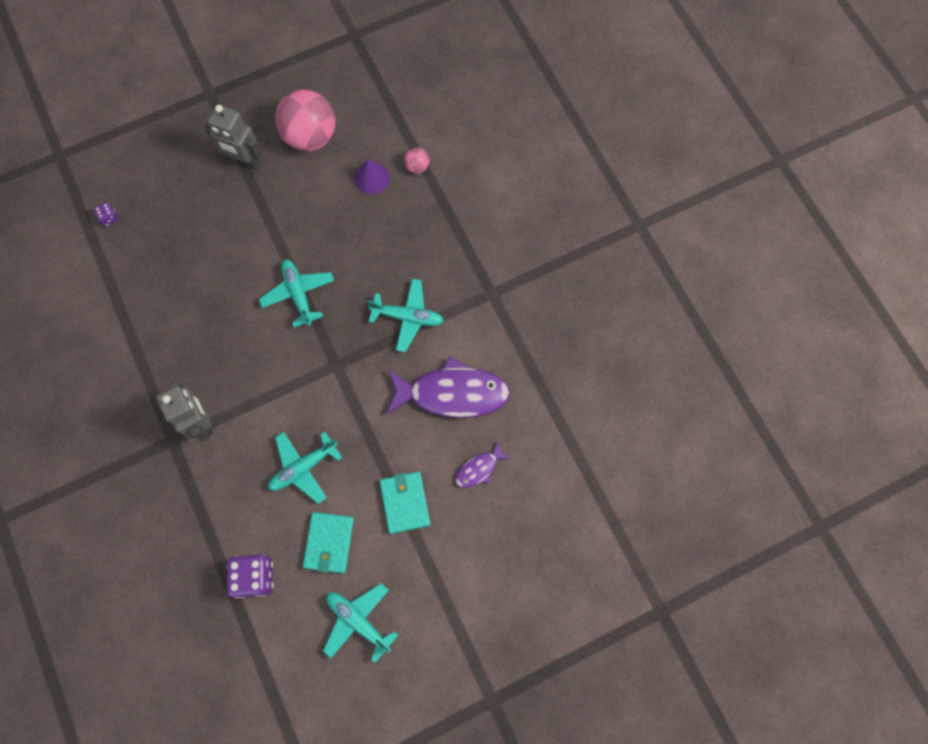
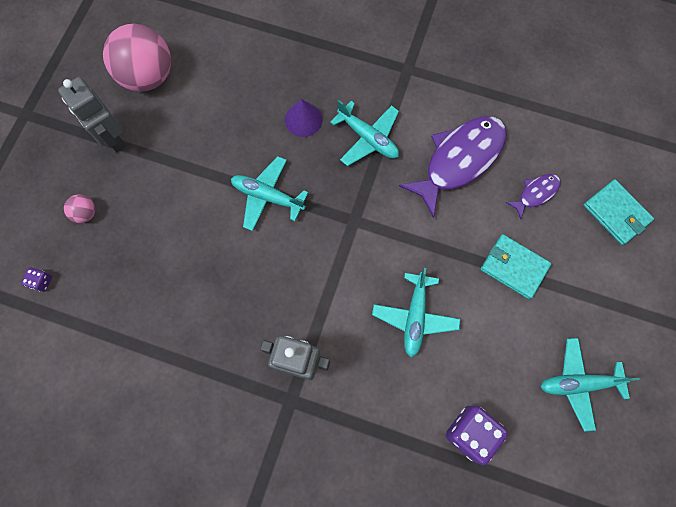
camera: 45 degrees left, 0 degrees up
(245, 161) = (113, 138): grey robot -> grey robot turned 75 degrees clockwise
(329, 543) = (495, 351): turquoise wallet -> turquoise wallet (616, 213)
(372, 178) = (230, 65): purple cone -> purple cone (303, 119)
(407, 317) = (368, 138): turquoise plane -> turquoise plane turned 75 degrees clockwise
(417, 167) = (256, 29): pink ball -> pink ball (86, 213)
(479, 469) = (535, 193): purple fish -> purple fish turned 135 degrees counterclockwise

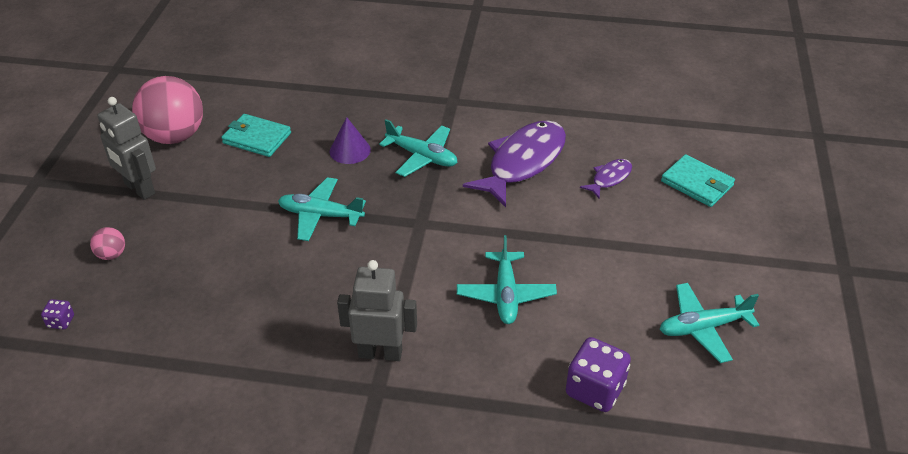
camera: 10 degrees left, 30 degrees down
(514, 267) = (603, 239): turquoise wallet -> turquoise wallet (256, 138)

